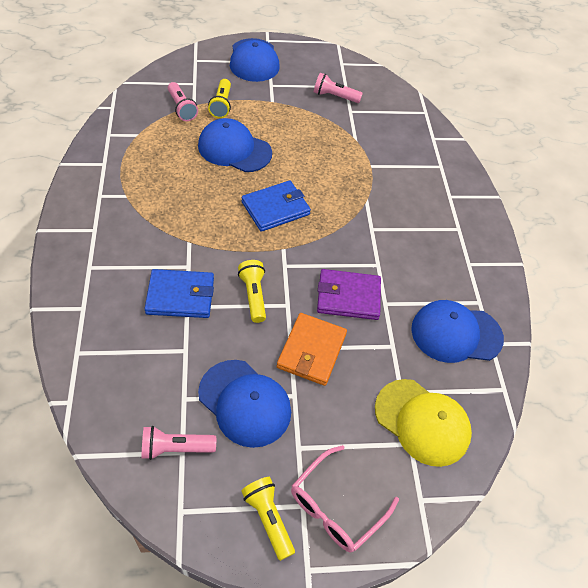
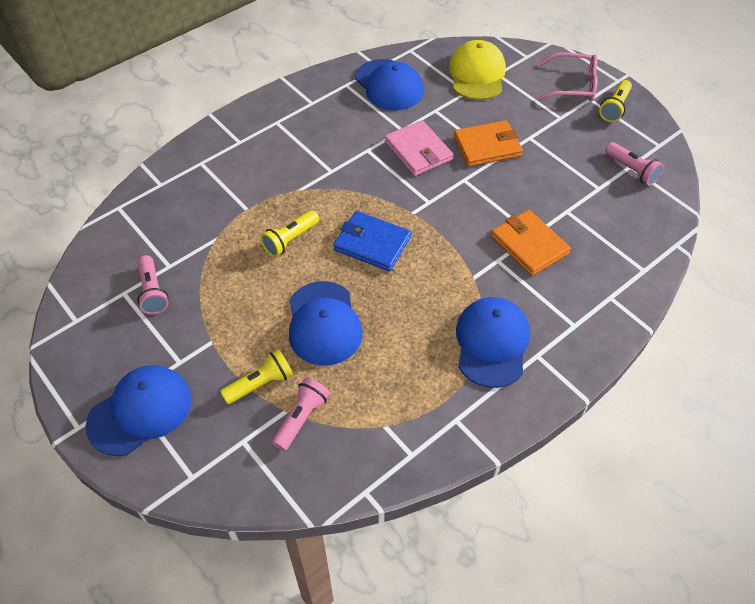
camera: 120 degrees left, 0 degrees up
(180, 296) = (529, 245): blue wallet -> orange wallet
(245, 403) = (564, 157): blue cap -> blue cap (492, 343)
(253, 295) = (478, 203): yellow flashlight -> yellow flashlight (290, 240)
(348, 297) = (418, 151): purple wallet -> pink wallet

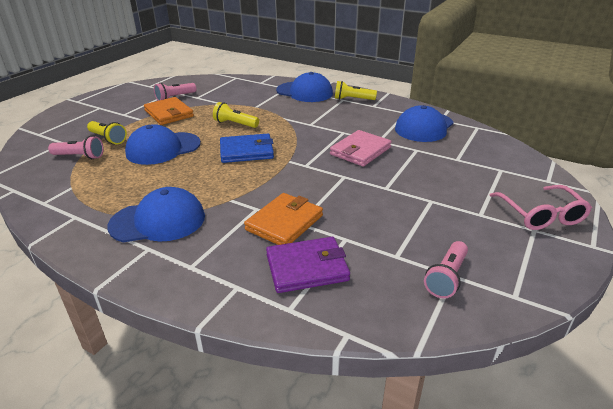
camera: 70 degrees right, 20 degrees down
(140, 411) = (87, 112): blue cap -> blue cap (304, 92)
(372, 243) = (246, 151): blue wallet -> blue wallet turned 75 degrees clockwise
(477, 74) = (486, 160): yellow cap -> none
(487, 146) = (396, 180): orange wallet -> orange wallet (169, 113)
(598, 246) = (307, 267): none -> purple wallet
(614, 108) = (540, 249): yellow flashlight -> yellow flashlight (352, 99)

